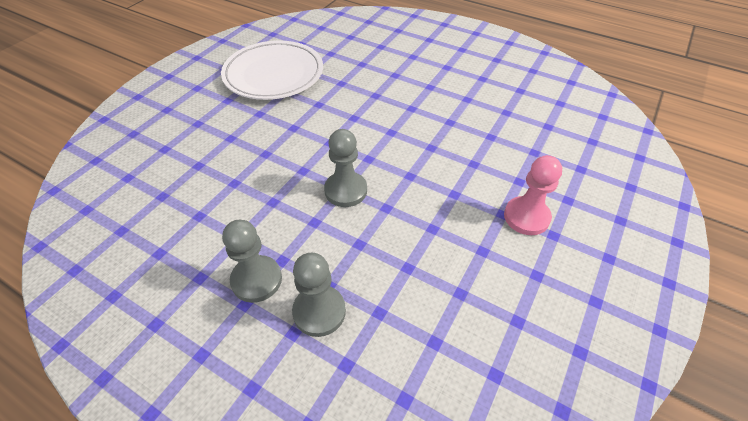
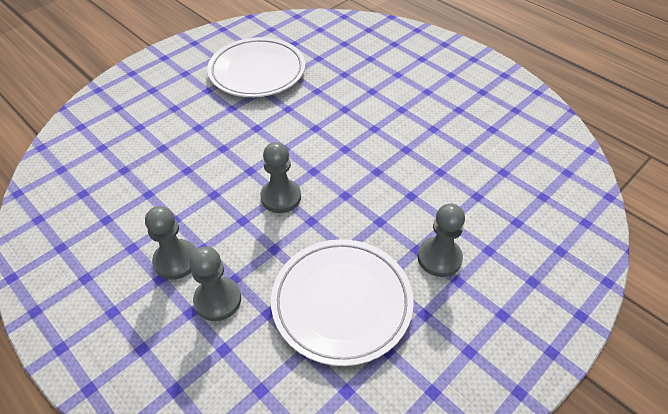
camera: 15 degrees right, 0 degrees up
(451, 283) = (341, 303): none -> white plate
(526, 217) = (439, 258): pink pawn -> grey pawn

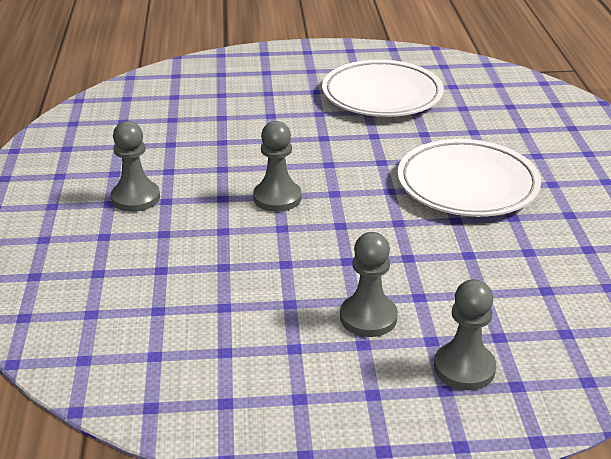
camera: 40 degrees right, 15 degrees down
(218, 300) = (134, 239): grey pawn -> grey pawn (464, 368)
(341, 303) = (230, 297): white plate -> white plate (467, 184)

